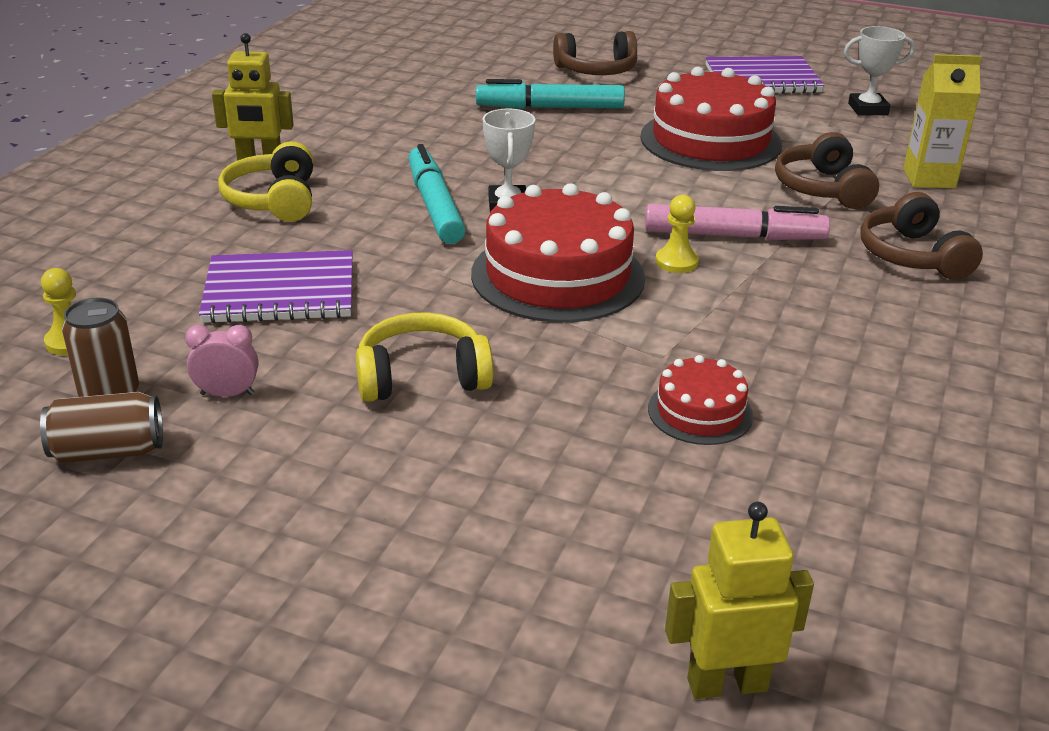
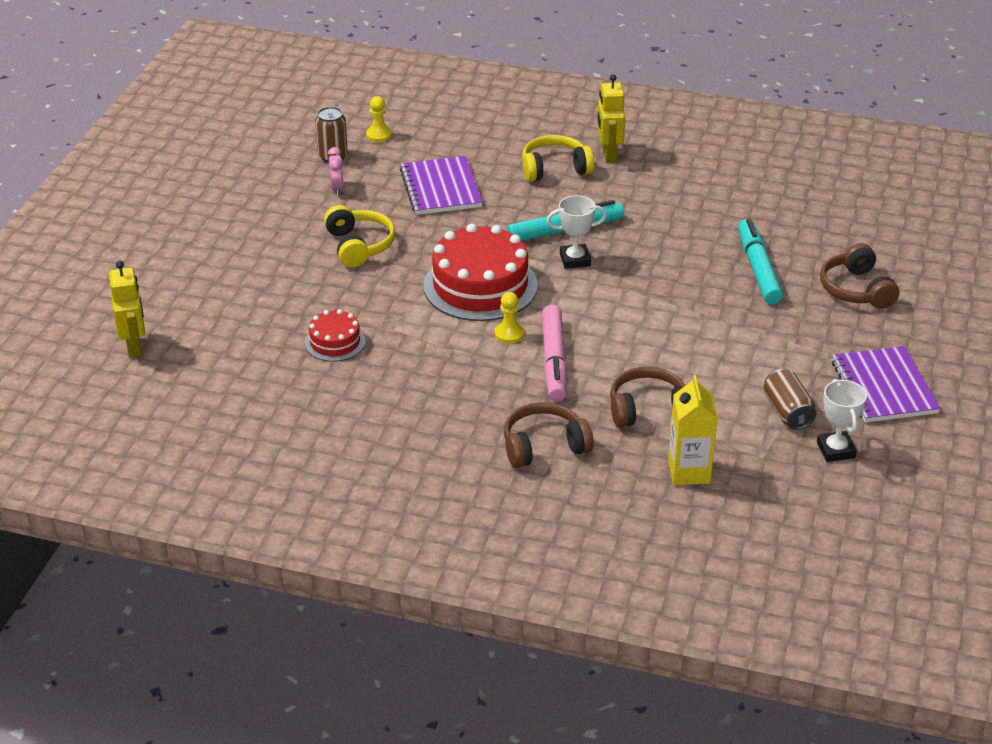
camera: 85 degrees right, 5 degrees up
(108, 451) = (287, 165): brown can -> brown can (787, 412)
(710, 140) = (724, 353): red cake -> none

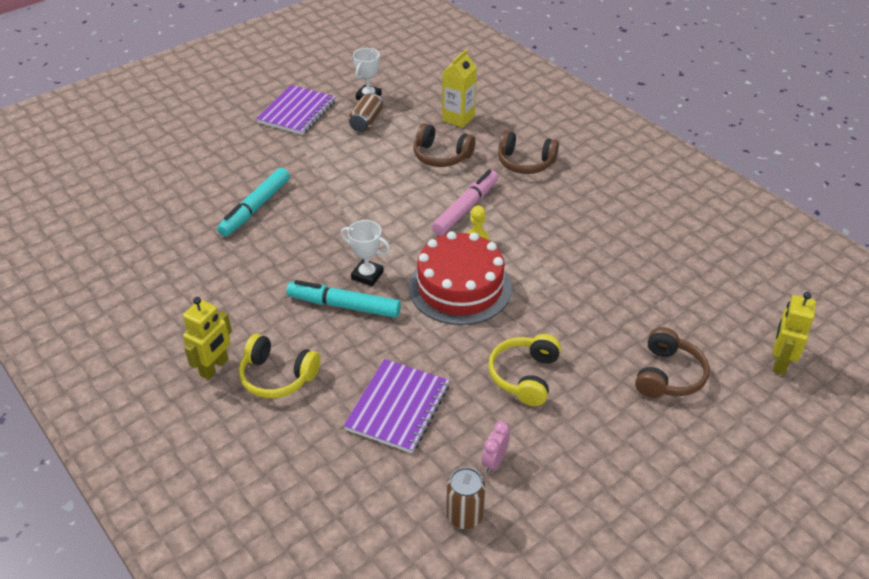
camera: 145 degrees left, 5 degrees up
(335, 342) = (609, 291): red cake -> none
(379, 135) = (391, 523): yellow pawn -> none
(856, 290) = (220, 167): brown headphones -> brown headphones (668, 375)

